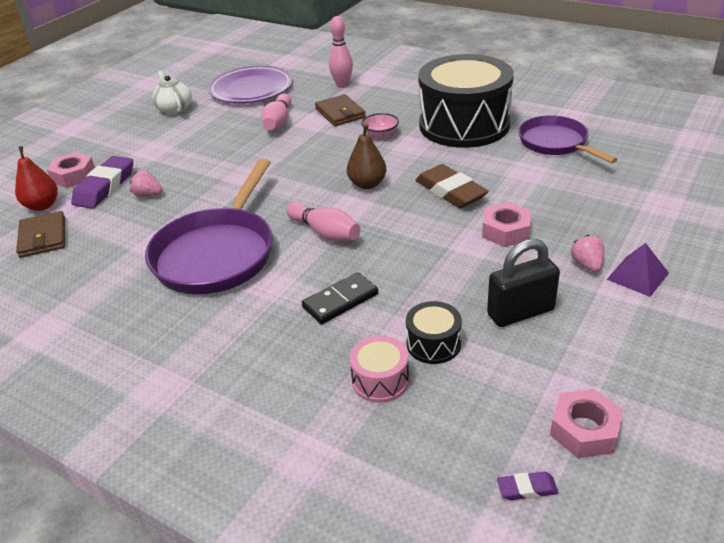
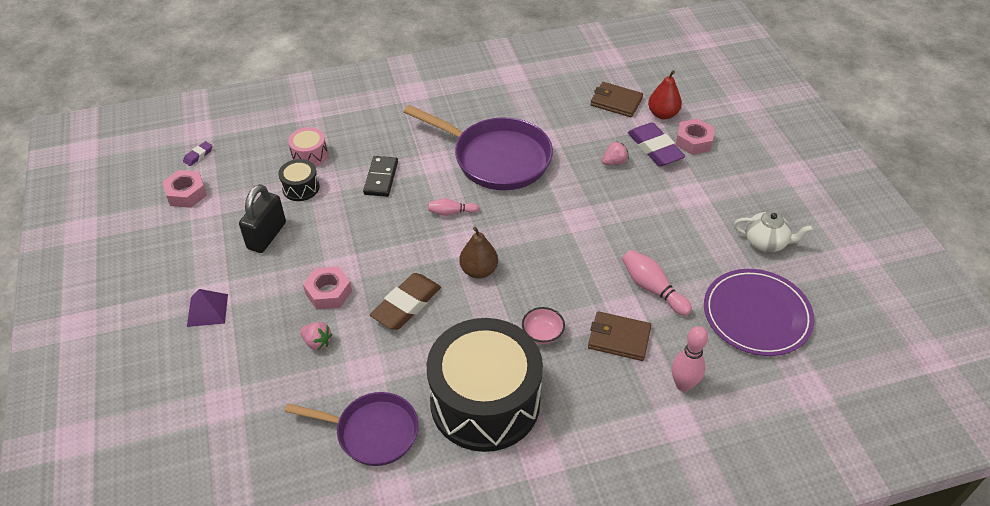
camera: 130 degrees right, 10 degrees up
(217, 253) = (496, 158): purple pan -> purple pan turned 150 degrees clockwise
(325, 232) = (451, 212): pink bowling pin -> pink bowling pin, size x0.63
(450, 191) = (406, 305): brown eraser -> brown eraser turned 60 degrees counterclockwise
(587, 265) = (248, 298): pink strawberry -> pink strawberry (317, 342)

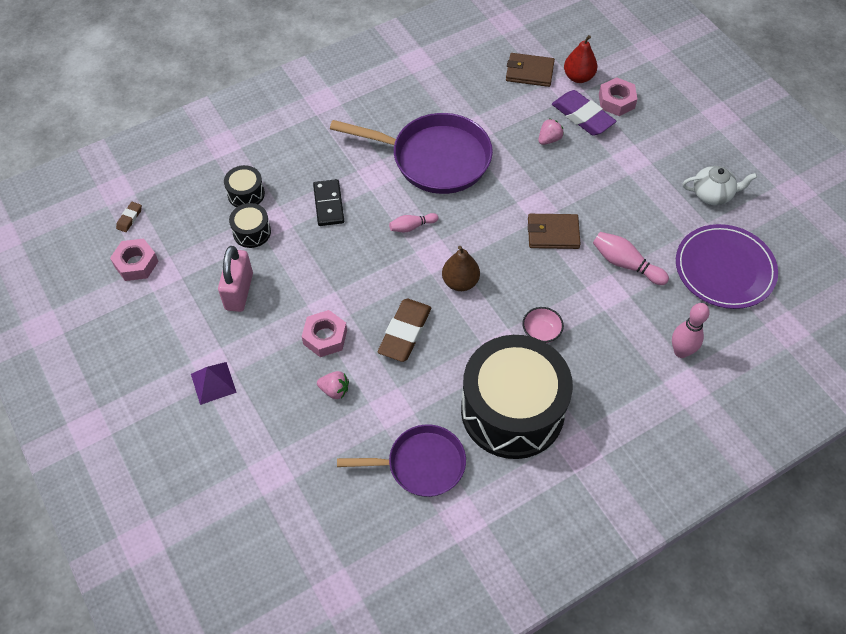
camera: 15 degrees left, 10 degrees up
(198, 155) = (129, 218): purple eraser -> brown eraser
(266, 236) = (239, 291): black padlock -> pink padlock
(309, 155) = (246, 194): pink drum -> black drum
(619, 338) = (611, 320): brown wallet -> brown wallet (553, 233)

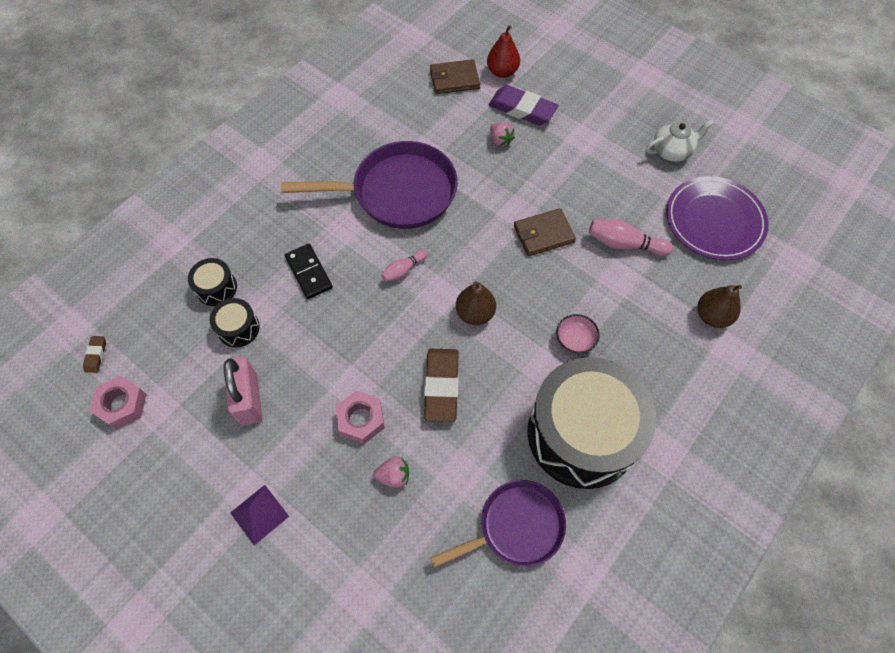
camera: 20 degrees left, 5 degrees up
(549, 139) = (500, 141): pink strawberry -> pink strawberry turned 120 degrees clockwise
(616, 101) = (547, 86): pink nut -> none
(681, 351) = (712, 316): pink bowling pin -> brown pear

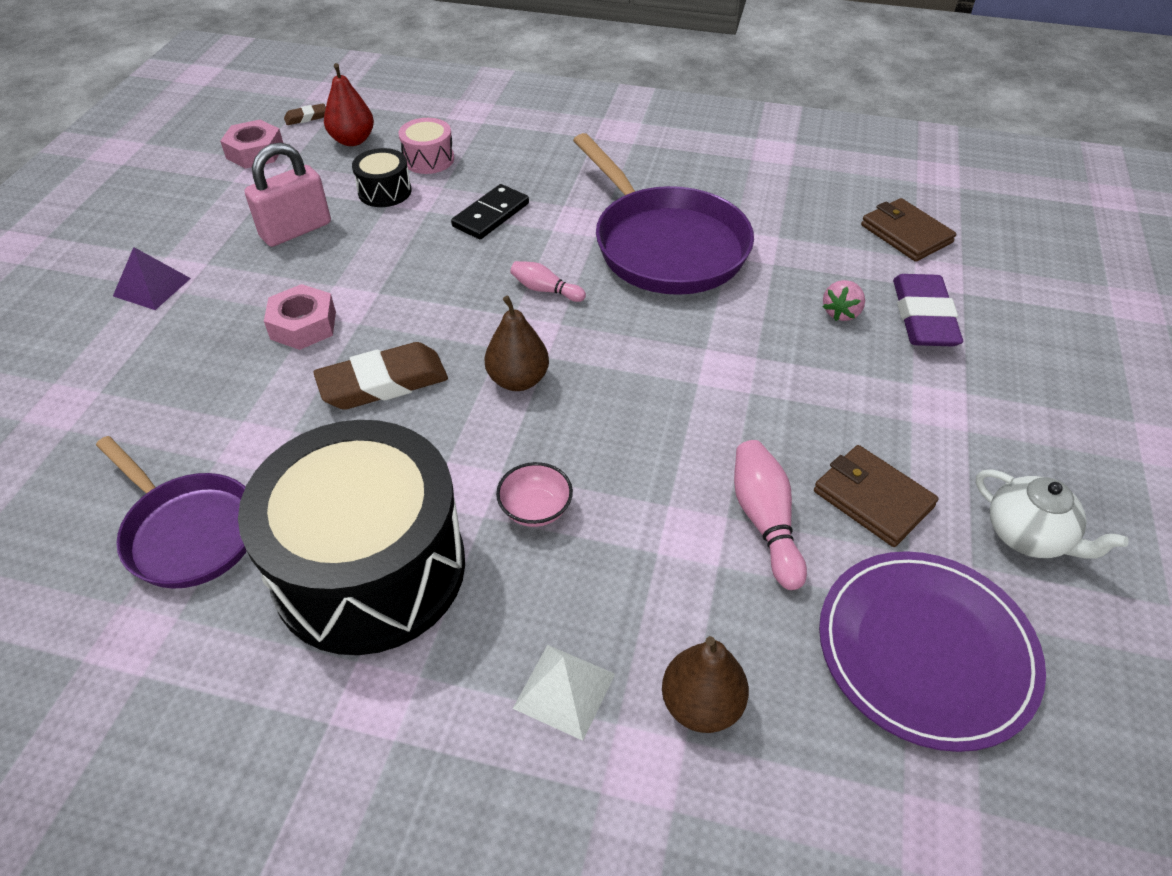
camera: 65 degrees right, 15 degrees down
(216, 288) = (428, 159): black drum -> pink drum
(394, 476) = (233, 380): pink strawberry -> none
(502, 72) = (972, 275): red pear -> red pear (352, 140)
(543, 234) = (708, 412): brown wallet -> brown wallet (873, 499)
(687, 368) = (564, 690): none -> white pyramid

